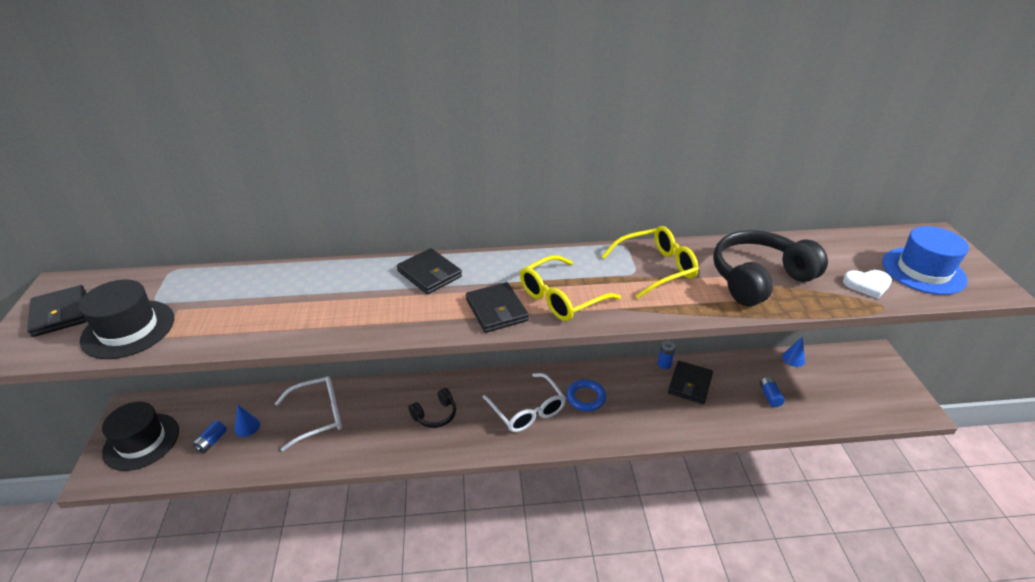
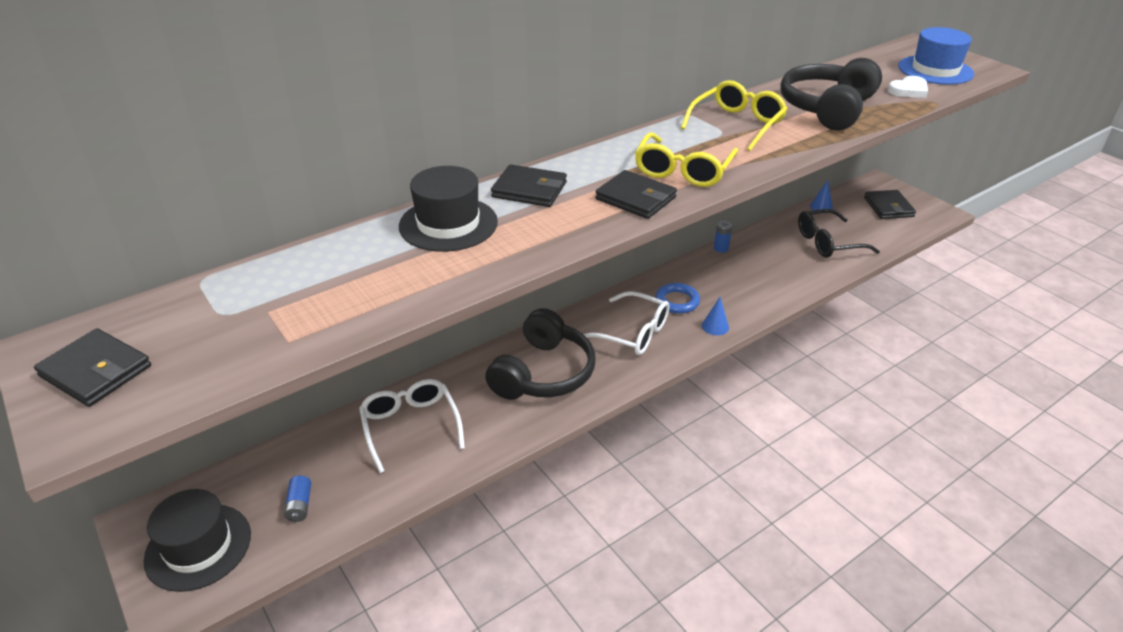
camera: 30 degrees left, 0 degrees up
(128, 329) = (226, 351): black hat -> black hat (448, 224)
(247, 427) = (331, 472): blue cone -> blue cone (715, 326)
(318, 416) = (410, 426): white glasses -> white glasses turned 60 degrees counterclockwise
(435, 415) = (543, 373): black headphones -> black headphones, size x1.95
(689, 384) = (757, 256): black wallet -> black wallet (888, 207)
(769, 396) = (828, 242): blue battery -> black glasses

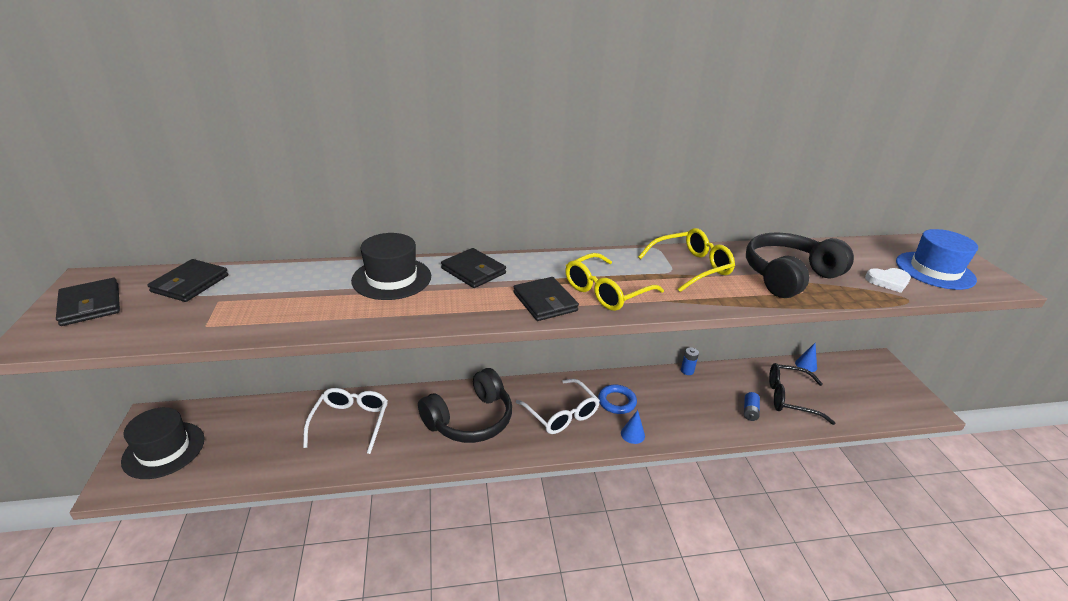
camera: 25 degrees right, 5 degrees down
(300, 505) = (240, 448): blue battery -> blue battery (750, 411)
(888, 207) = (874, 386): black wallet -> black wallet (190, 283)

